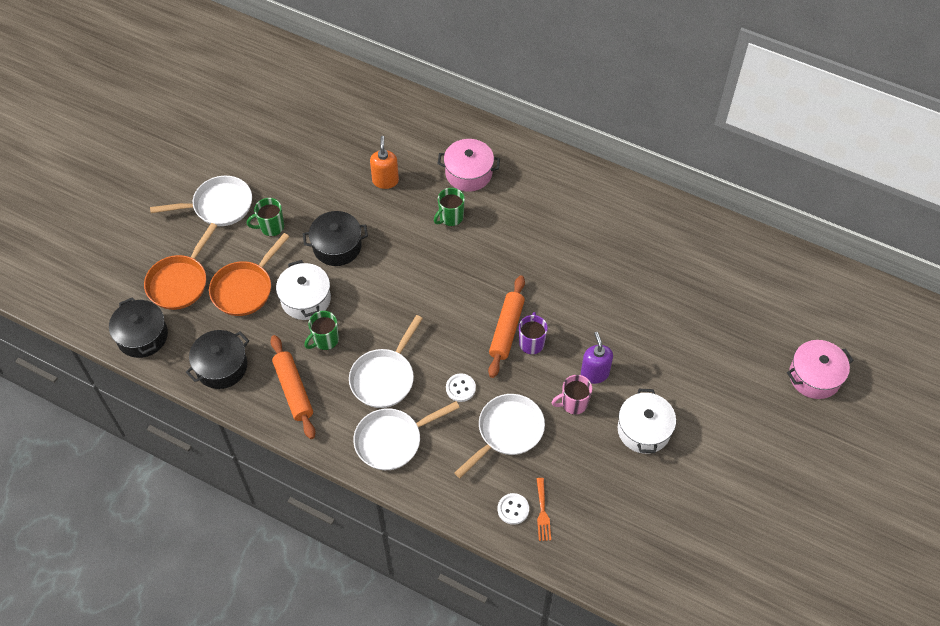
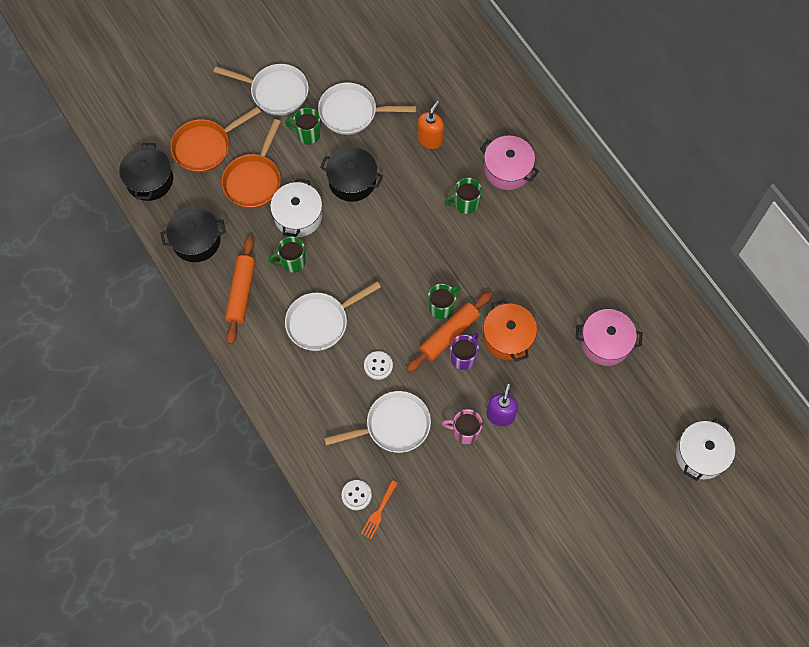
camera: 30 degrees right, 10 degrees up
(245, 289) = (254, 180): orange pan -> orange pan turned 45 degrees counterclockwise
(392, 440) = (295, 380): white pan -> white pan (352, 112)
(485, 311) = (442, 307): none -> green mug
(558, 306) = (508, 337): none -> orange pot
(643, 430) = (510, 489): white pot -> white pot (701, 454)
(814, 376) = (695, 525): pink pot -> pink pot (605, 342)

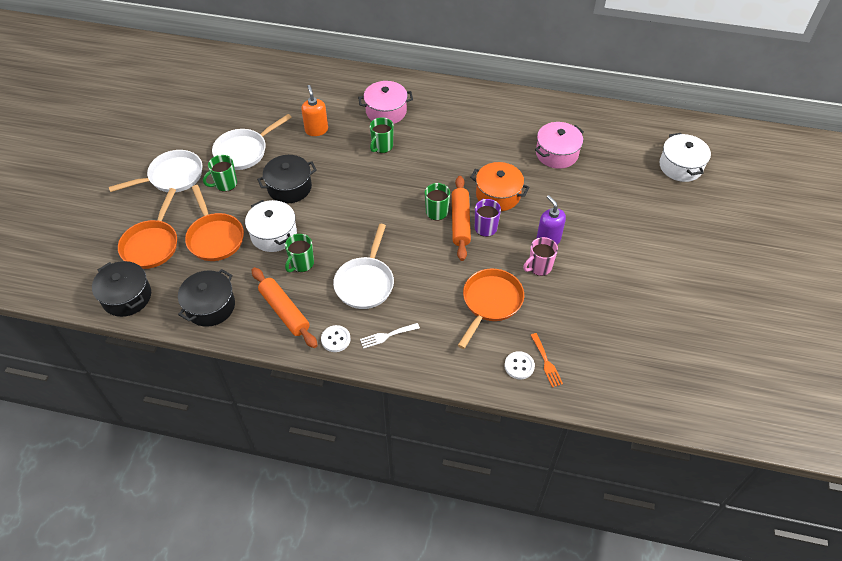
camera: 45 degrees left, 15 degrees down
(290, 381) = (387, 336): none -> white fork
(378, 366) = (436, 276): white button -> white button (335, 339)
(393, 425) = (490, 302): white pan -> orange pan

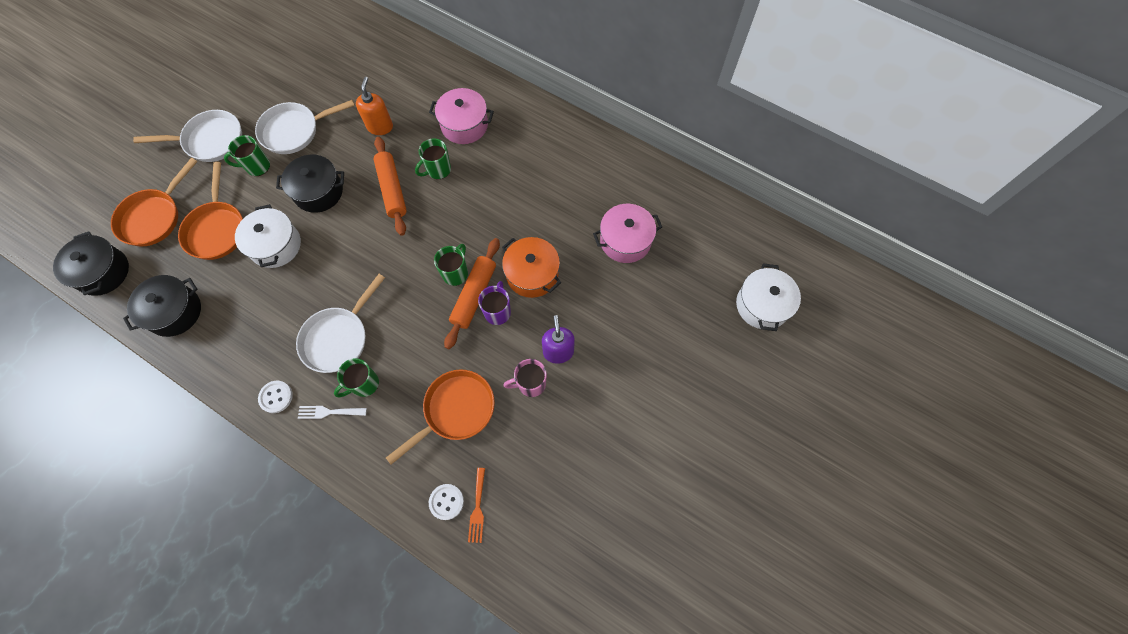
camera: 20 degrees right, 15 degrees up
(284, 311) = (242, 344): orange rolling pin -> orange rolling pin (392, 189)
(301, 264) = (286, 291): green mug -> green mug (364, 384)

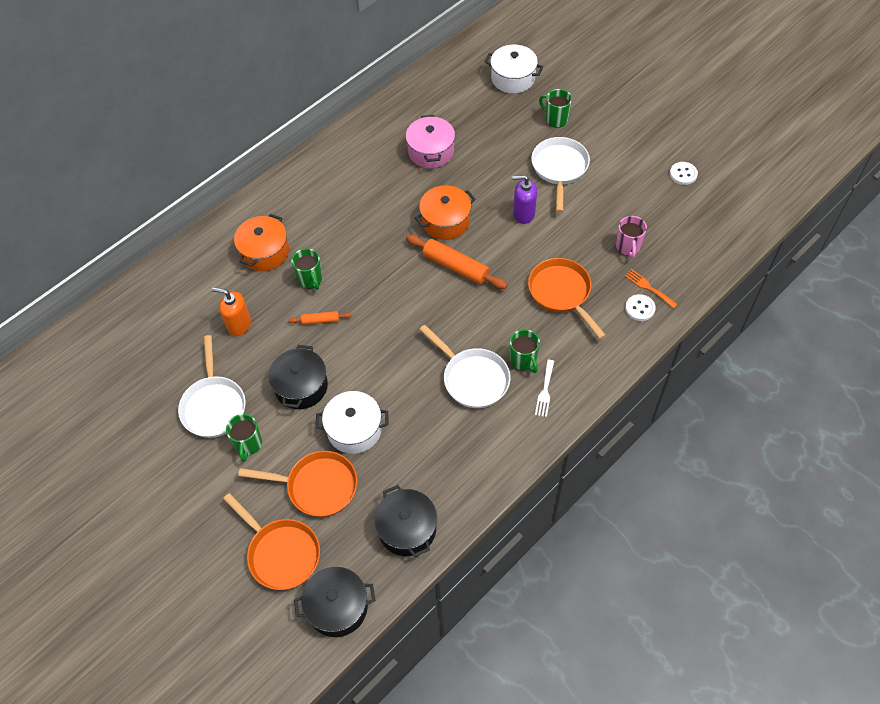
camera: 75 degrees left, 10 degrees down
(210, 140) = (195, 493): white pan -> white pan (559, 169)
(276, 397) = (521, 435): white button -> white button (683, 174)
(392, 189) = (320, 320): orange rolling pin -> orange rolling pin, size x0.53
(455, 273) = (429, 278): green mug -> green mug (555, 119)
(464, 125) = (265, 252): pink pot -> orange pot
(477, 508) = (648, 287): orange fork -> orange fork turned 150 degrees counterclockwise
(497, 312) = (476, 251): purple mug -> none
(530, 384) = (548, 237): pink mug -> pink mug (628, 247)

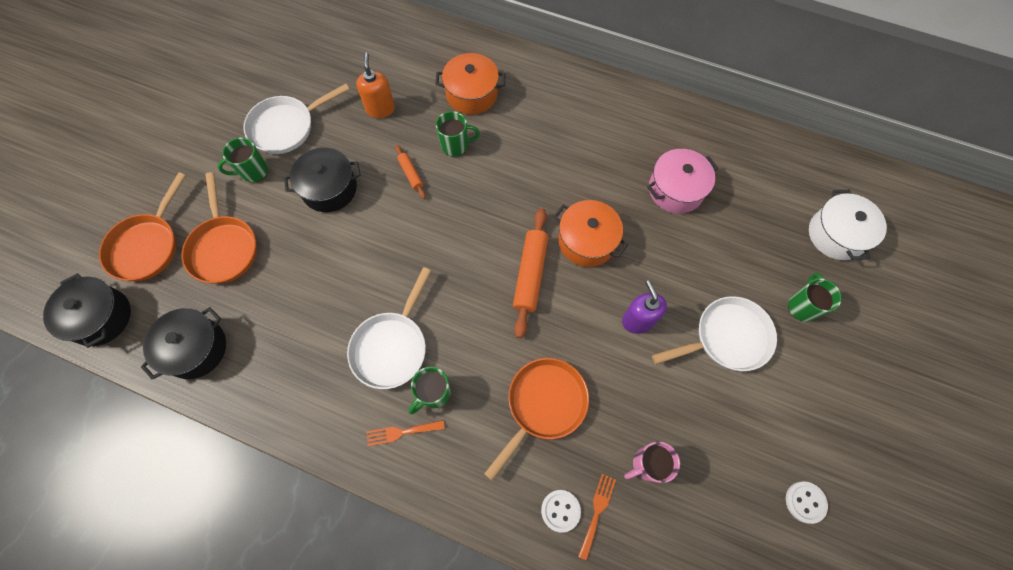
camera: 65 degrees right, 10 degrees up
(310, 279) = (455, 145): green mug -> green mug turned 135 degrees counterclockwise
(354, 429) = (295, 255): white pot -> none
(545, 391) = (401, 432): white fork -> orange fork

